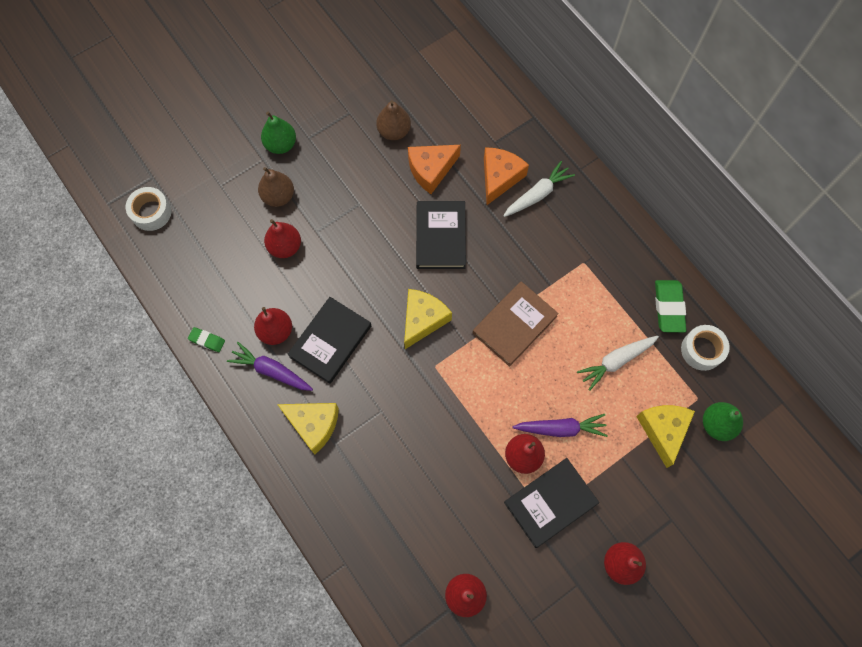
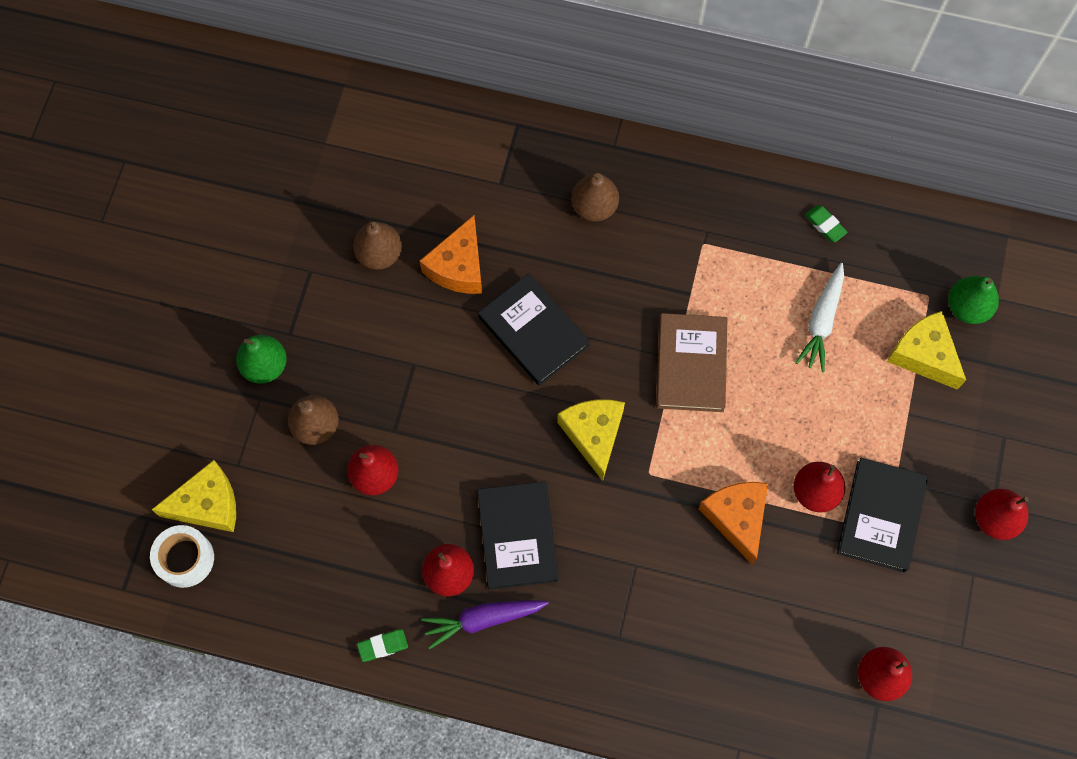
camera: 40 degrees left, 0 degrees up
(313, 425) = (579, 638): yellow cheese -> yellow cheese (208, 504)
(499, 177) = (539, 219): orange cheese -> orange cheese (736, 518)
(537, 194) = (594, 207): white carrot -> brown pear
(560, 428) = (827, 433): purple carrot -> none
(668, 307) = (825, 225): green eraser -> green eraser, size x0.57
(702, 350) = (892, 243): white tape -> none

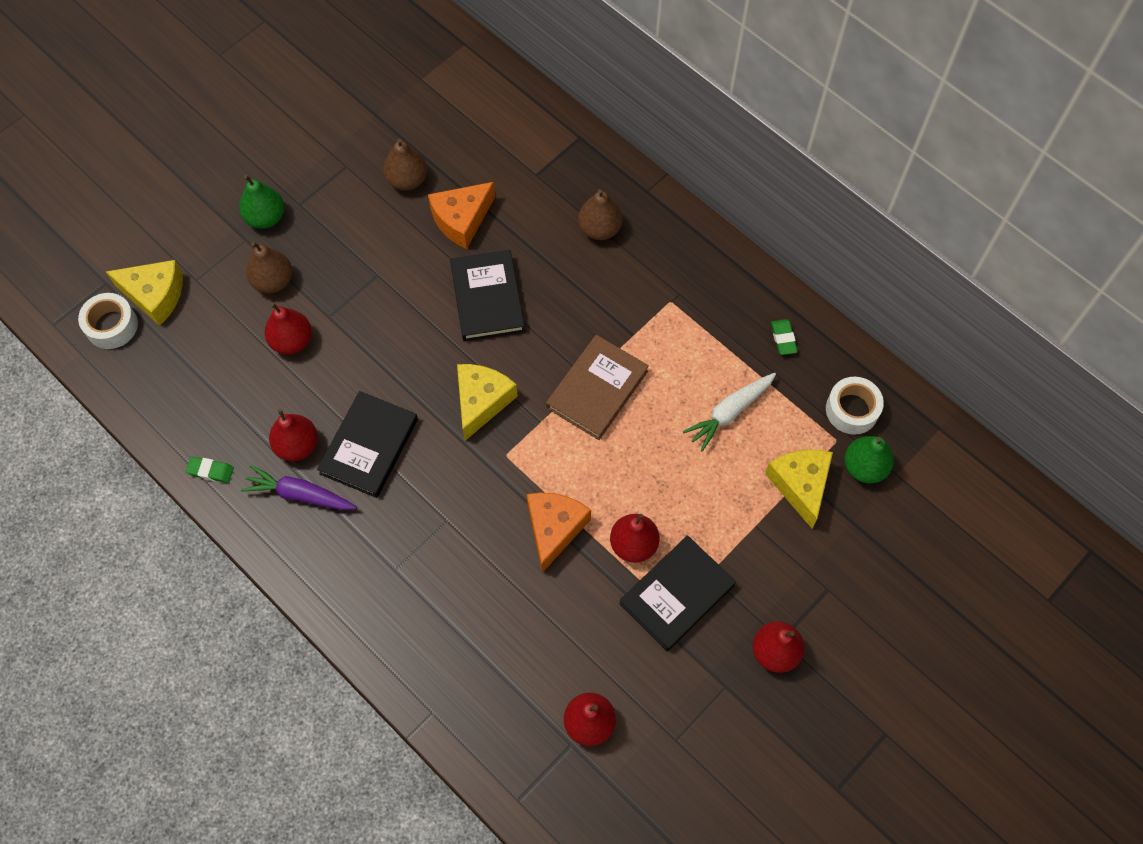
camera: 30 degrees right, 5 degrees down
(924, 260) = (852, 410): none -> white tape

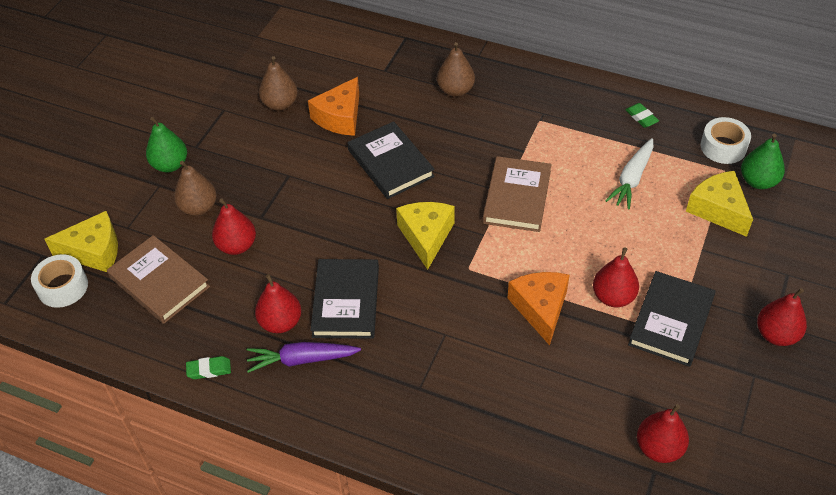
camera: 20 degrees left, 15 degrees down
(202, 355) = (159, 282): none -> brown book

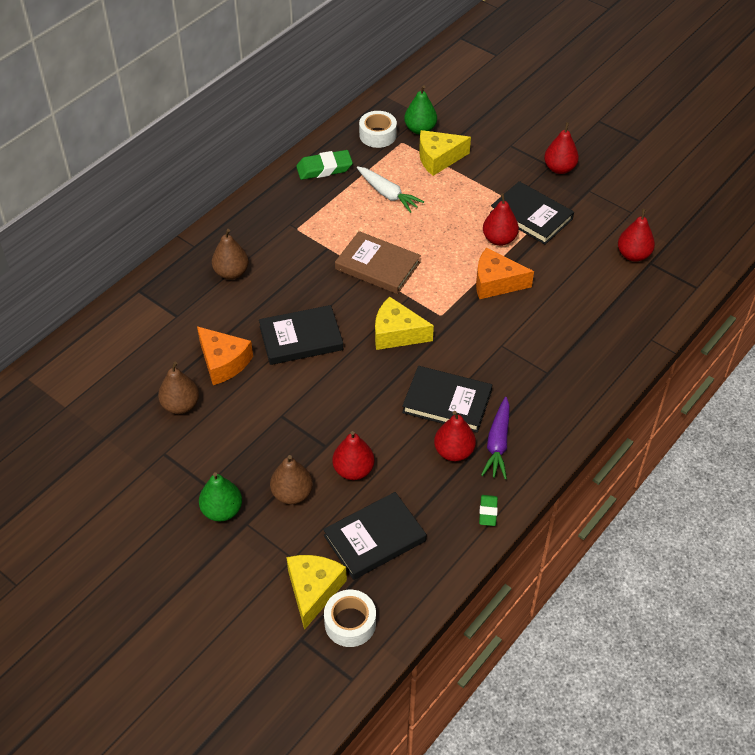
camera: 75 degrees left, 0 degrees up
(159, 282) = (374, 538): brown book -> black book
(641, 117) = (324, 168): green eraser -> green eraser, size x1.75

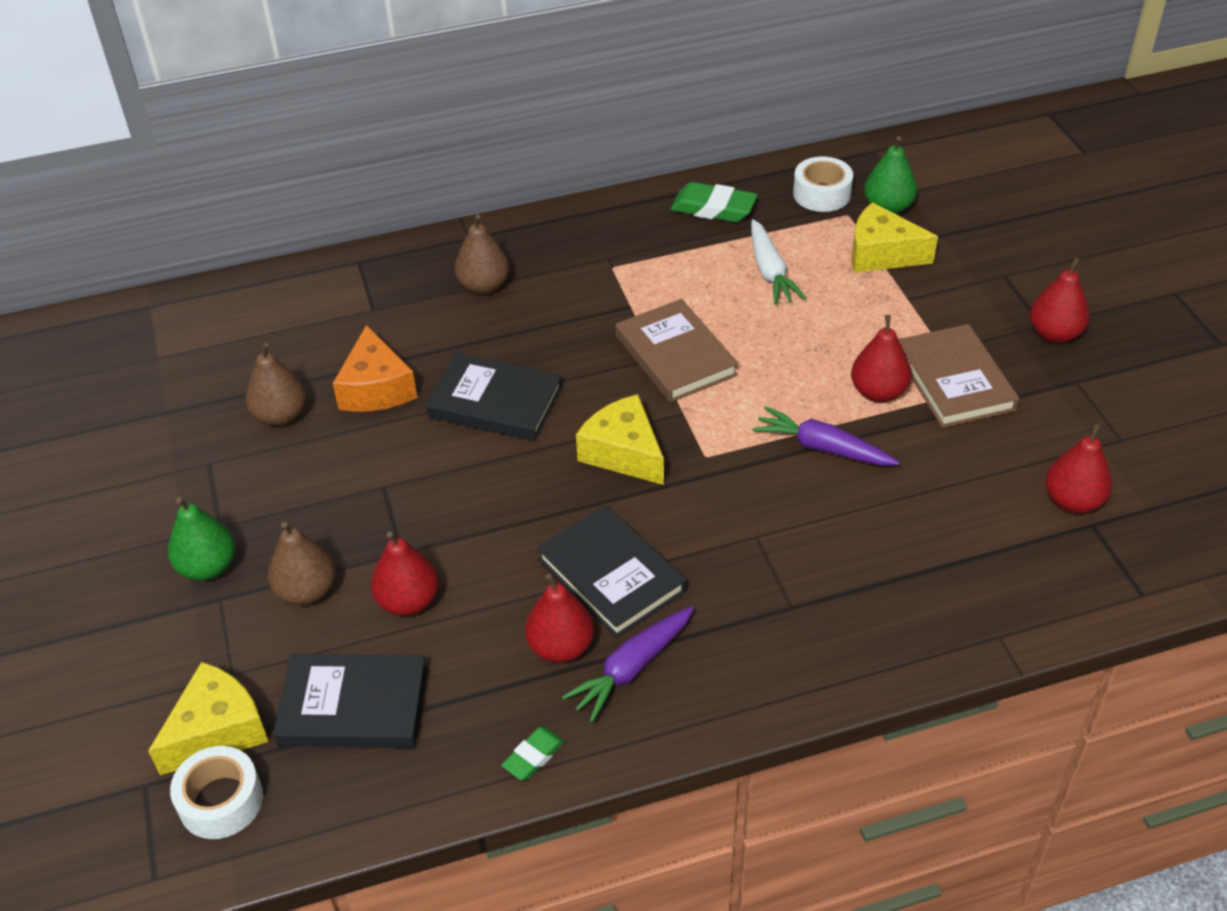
camera: 35 degrees right, 5 degrees down
(496, 282) = (822, 448): orange cheese -> purple carrot
(531, 216) = (954, 381): black book -> brown book

